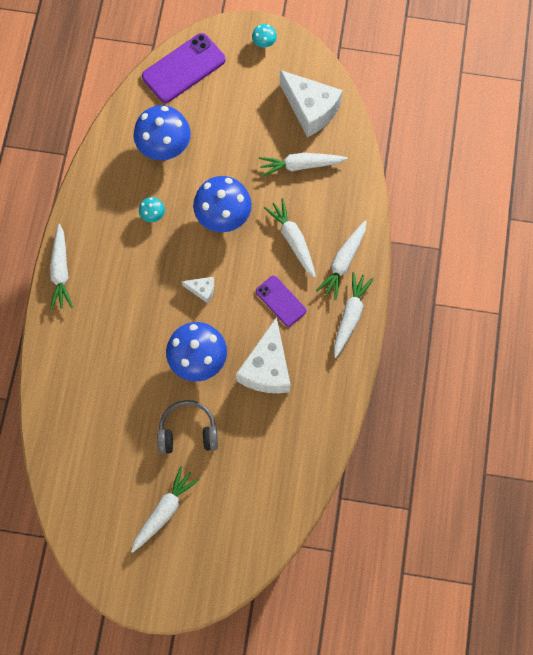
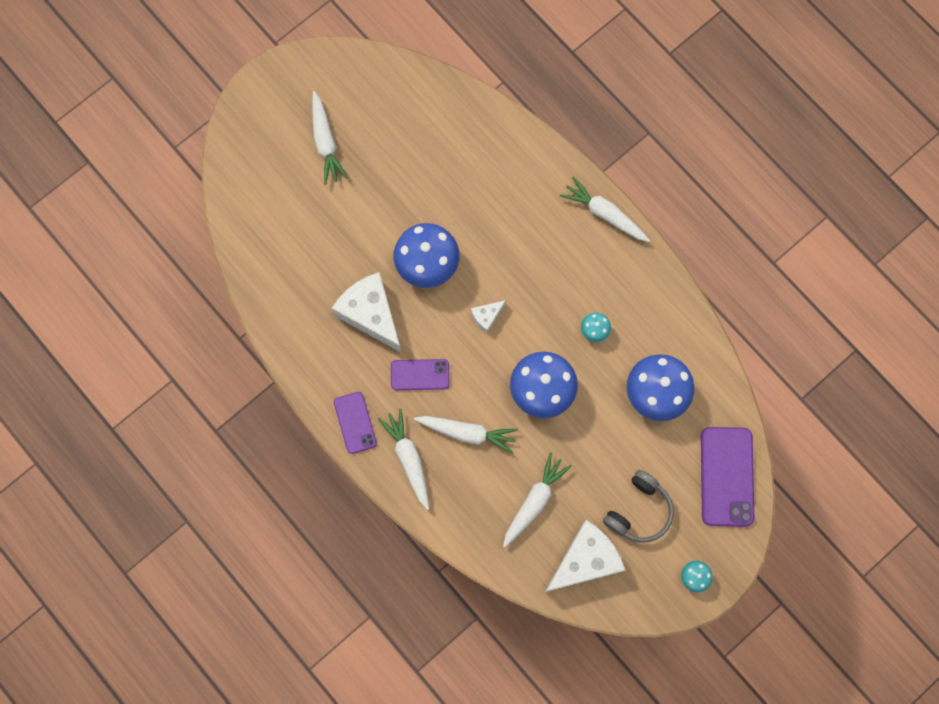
camera: 130 degrees right, 5 degrees up
(188, 431) = (373, 209): grey headphones -> grey headphones (639, 511)
(310, 109) = (585, 560): white cheese -> white cheese turned 150 degrees clockwise
(350, 316) = (355, 422): white carrot -> purple phone

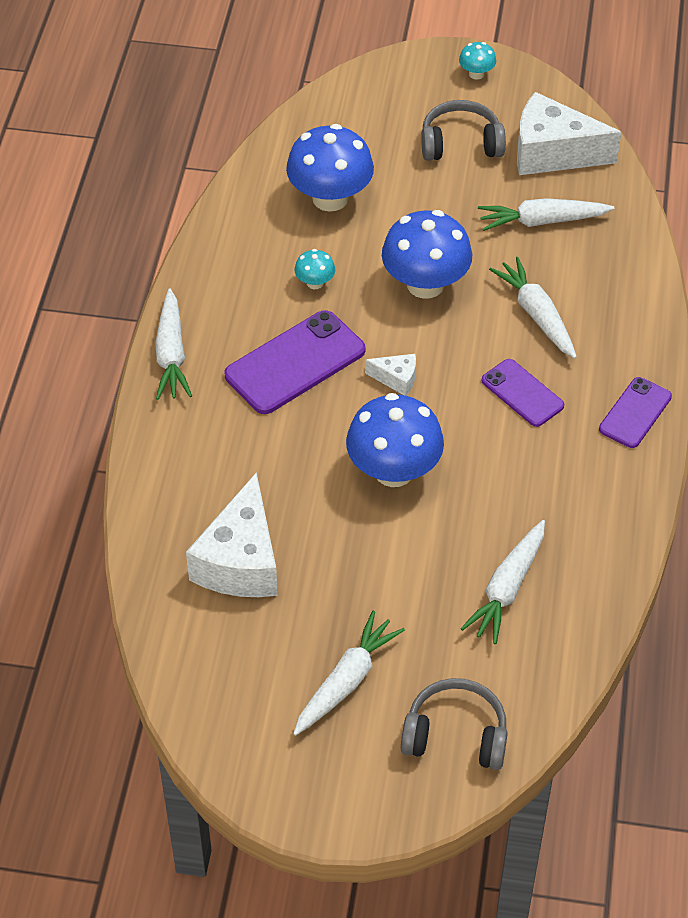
camera: 130 degrees left, 25 degrees down
(254, 167) = (455, 735): none -> grey headphones
(371, 314) = (506, 482): white cheese -> white cheese (240, 561)
(408, 459) = (618, 343): white carrot -> white carrot (507, 588)
(727, 476) = (356, 104): purple phone -> purple phone (295, 363)

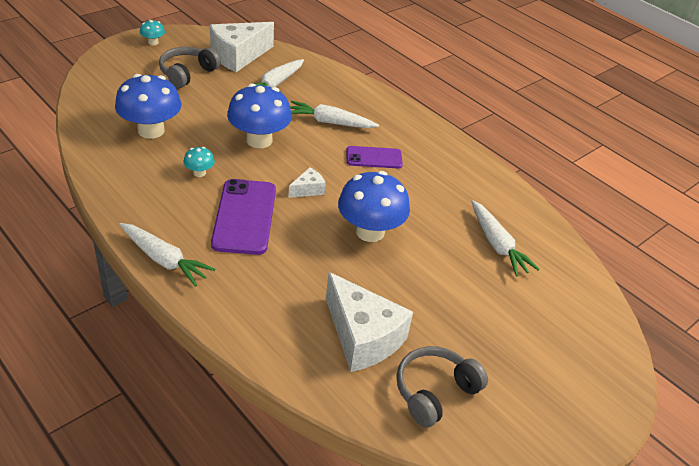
camera: 55 degrees left, 10 degrees down
(346, 681) = (502, 350): white carrot -> none
(455, 735) = (582, 330): grey headphones -> grey headphones (434, 391)
(635, 413) = (430, 135): purple phone -> none

